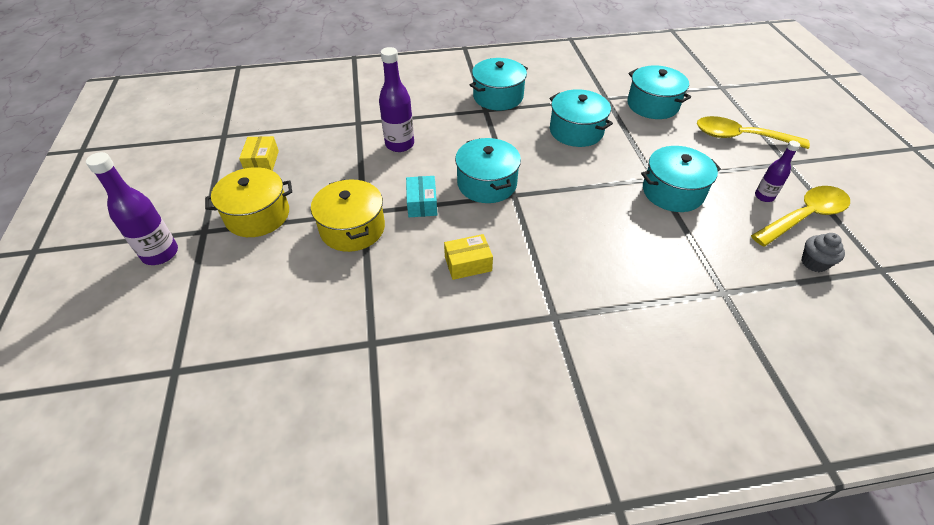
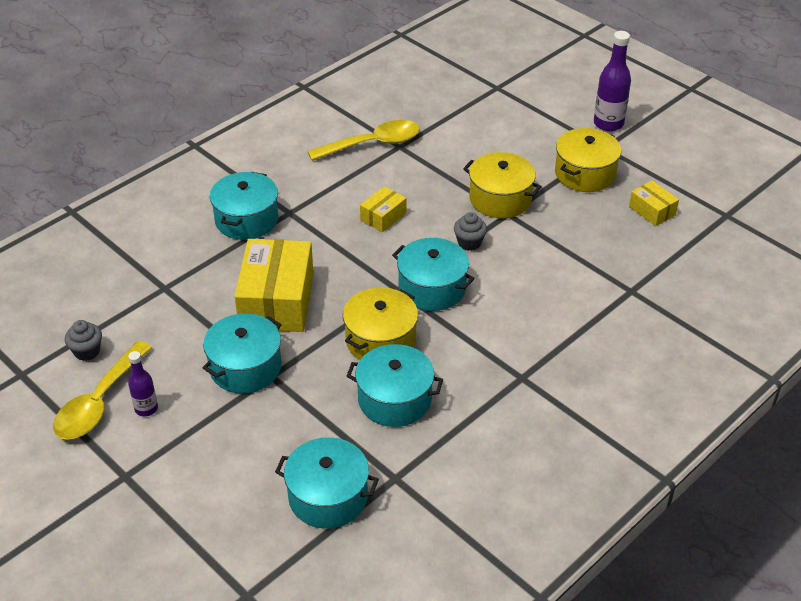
camera: 145 degrees right, 5 degrees down
(399, 144) = (558, 287): purple bottle -> none
(422, 203) = (469, 243): turquoise box -> grey cupcake
(498, 97) = (528, 406): turquoise pot -> turquoise pot (246, 219)
(557, 166) = (380, 340): none -> yellow pot
(620, 230) = (277, 301): none -> yellow box
(740, 137) = (192, 492): yellow spoon -> yellow spoon (373, 144)

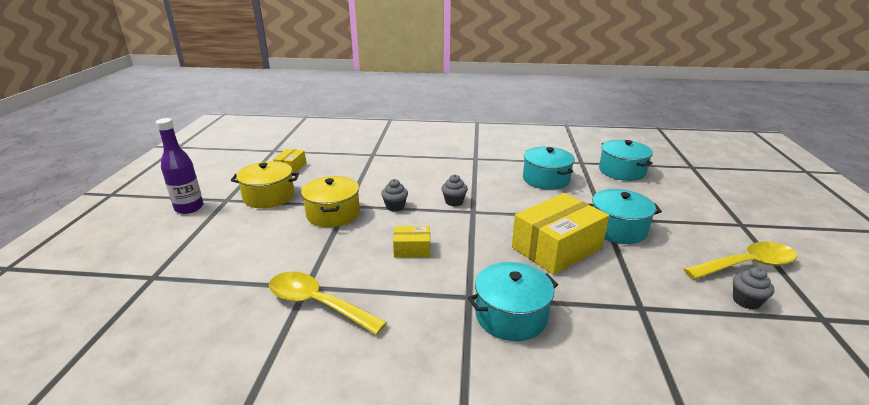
camera: 130 degrees left, 15 degrees down
(146, 409) = (708, 244): purple bottle -> none
(380, 340) = (519, 199): yellow pot -> none
(432, 288) = (454, 202): turquoise pot -> grey cupcake

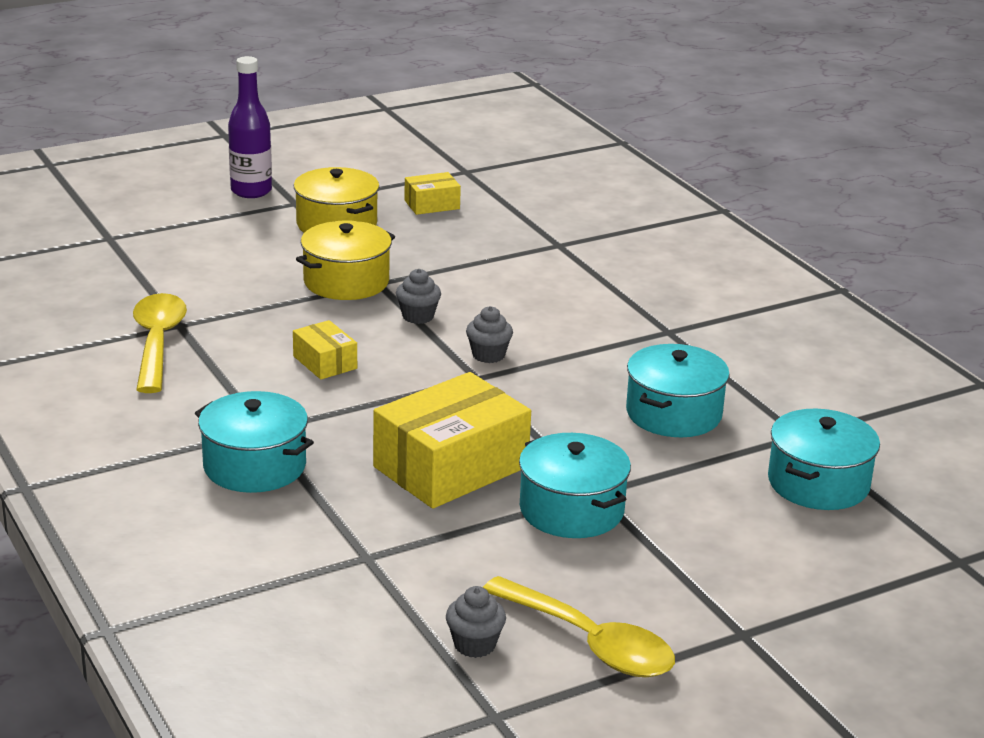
camera: 55 degrees right, 0 degrees up
(556, 248) = (450, 467): yellow box -> yellow box turned 60 degrees counterclockwise

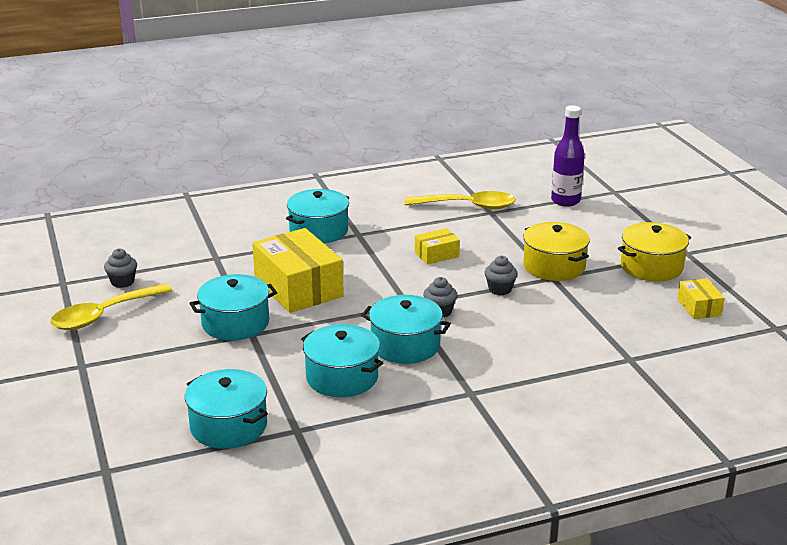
camera: 100 degrees right, 0 degrees up
(251, 191) = (704, 237): purple bottle -> purple bottle (565, 201)
(581, 375) = (405, 345): none -> turquoise pot

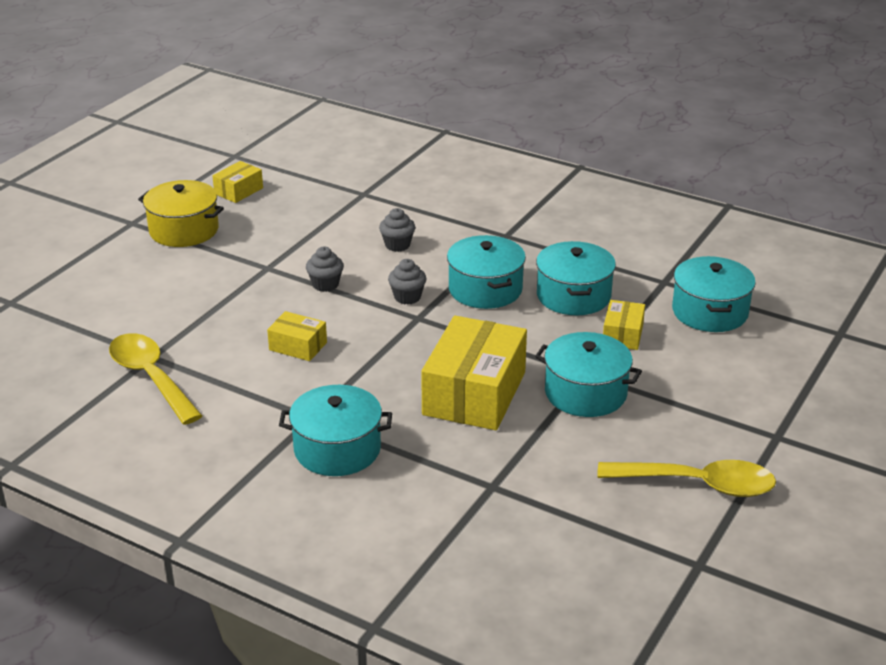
camera: 130 degrees left, 5 degrees up
(122, 282) = (631, 519): grey cupcake -> grey cupcake (397, 245)
(266, 371) = (623, 335): none -> yellow box
(554, 266) = (242, 275): yellow pot -> none
(565, 201) = (68, 322): purple bottle -> none

